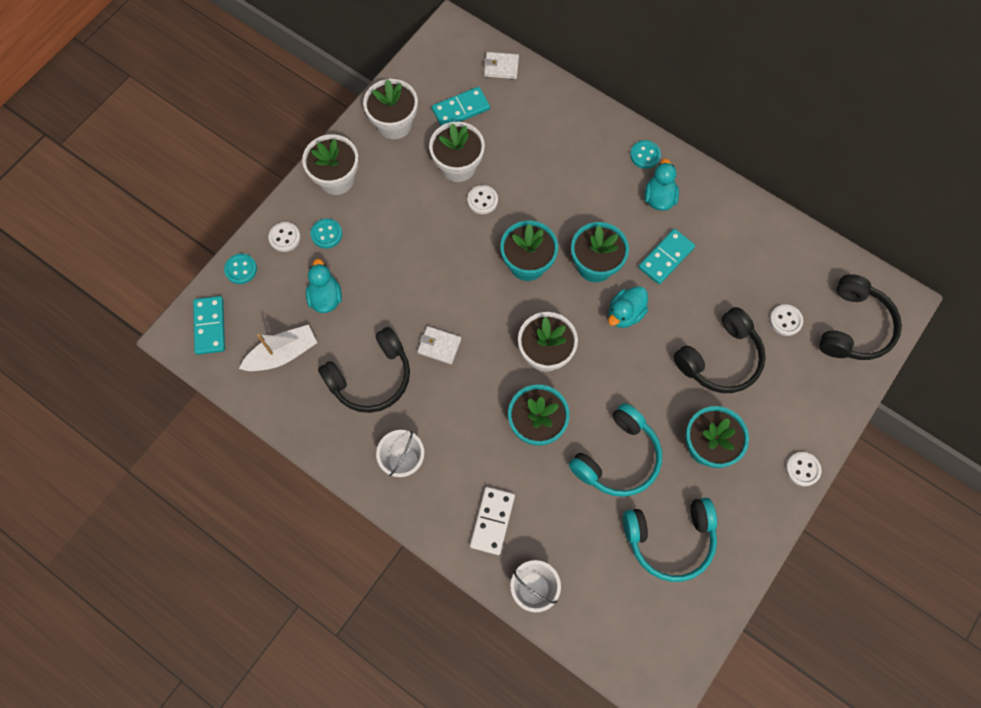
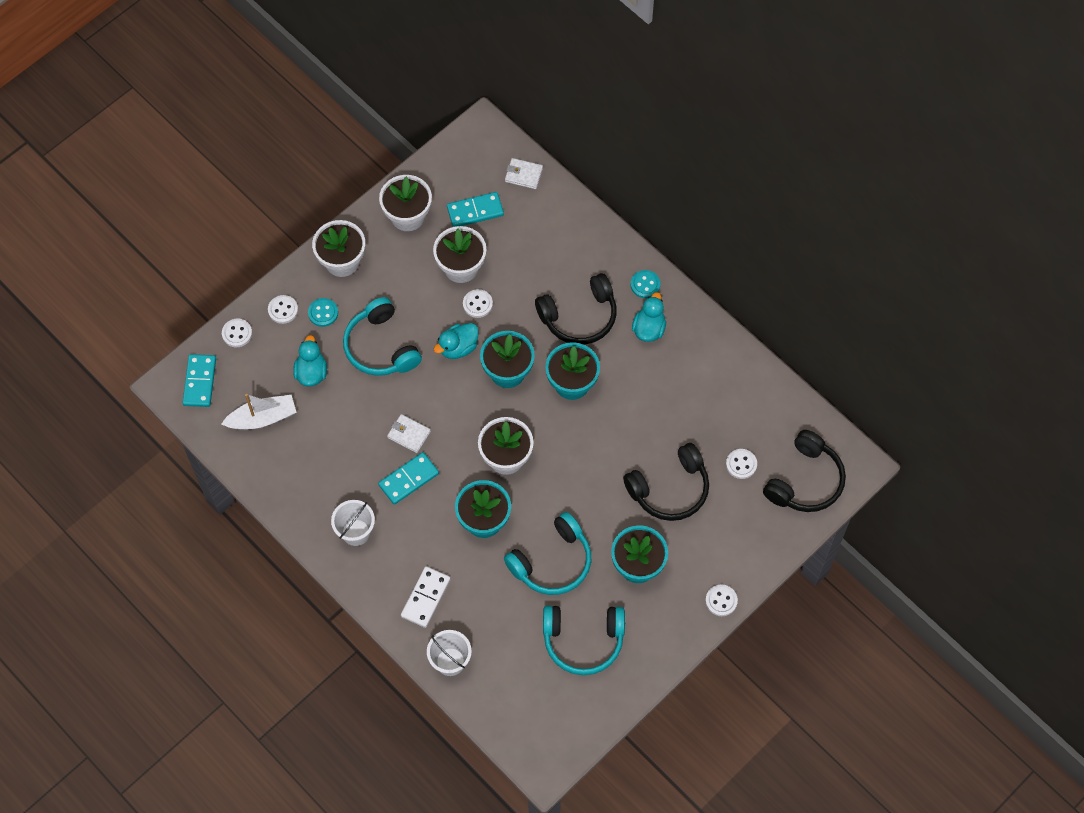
camera: 10 degrees right, 5 degrees down
(241, 269) = (237, 333): turquoise button -> white button
(371, 377) = (340, 453): black headphones -> black headphones (579, 316)
(392, 259) = (381, 347): none -> turquoise headphones
(625, 314) = (590, 433): turquoise duck -> turquoise duck (458, 347)
(666, 257) = (641, 387): turquoise domino -> turquoise domino (408, 479)

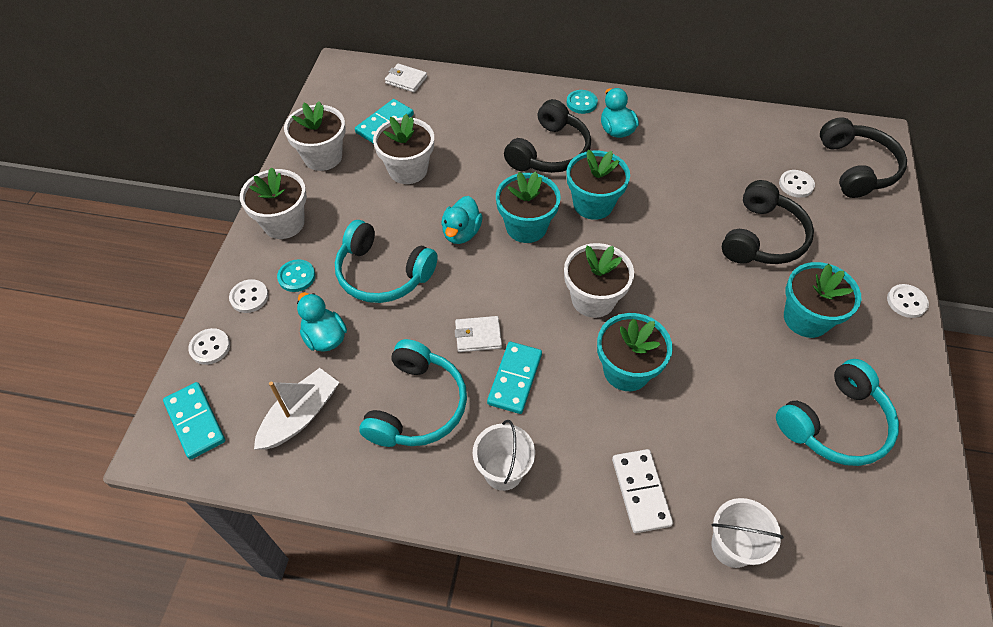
camera: 35 degrees left, 10 degrees down
(477, 304) = (449, 189): white button -> none
(523, 175) = (406, 80): white wallet -> white wallet turned 45 degrees clockwise
(552, 562) = (729, 367): turquoise headphones -> turquoise headphones (417, 406)

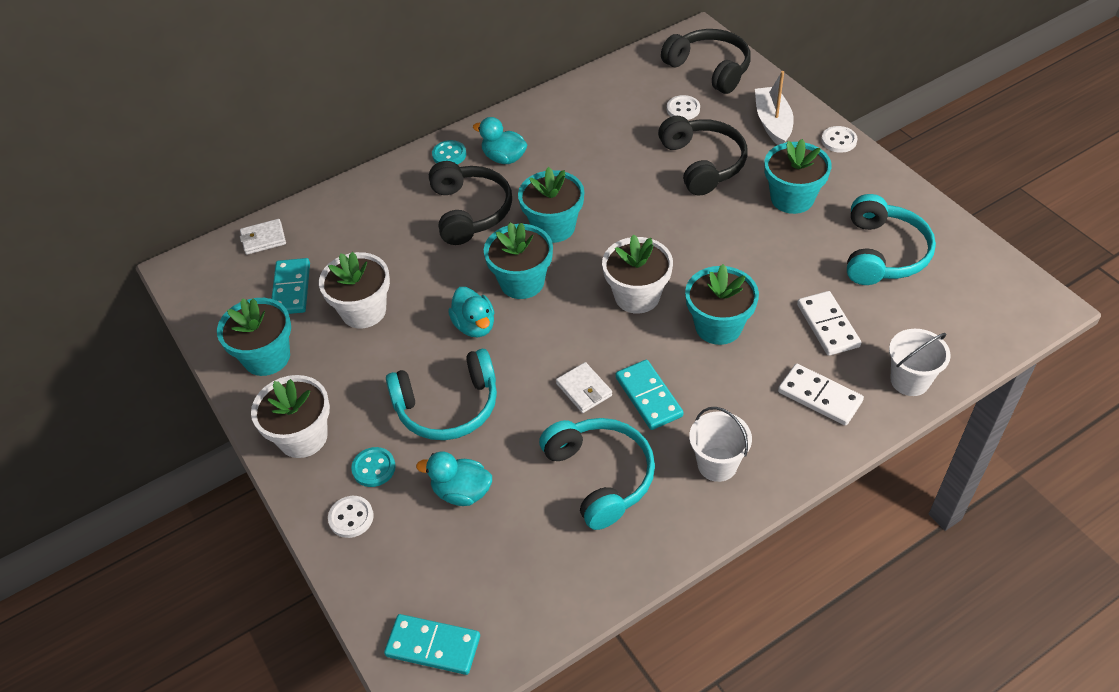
camera: 40 degrees left, 5 degrees down
(210, 347) = (368, 583): white button -> none
(300, 416) = (517, 563): white boat -> white boat (773, 123)
(323, 157) = (267, 357): white flower pot -> turquoise flower pot
(478, 336) = (584, 390): white wallet -> white wallet turned 75 degrees counterclockwise
(715, 442) = (827, 325): none -> white domino

